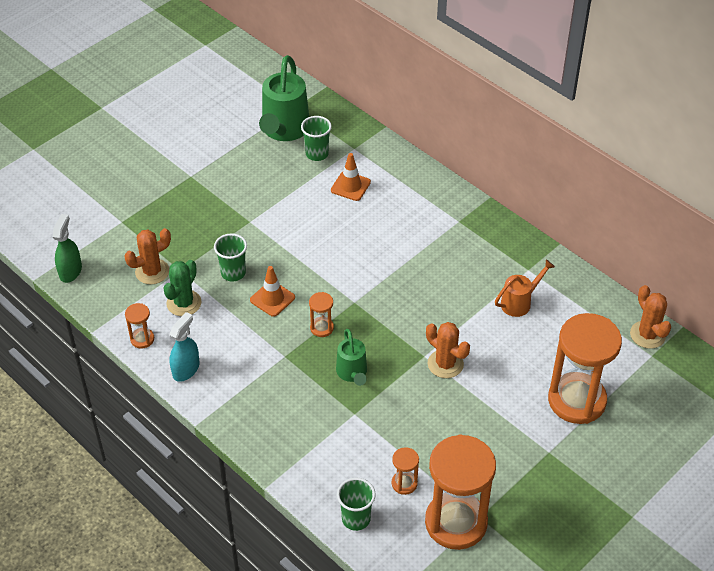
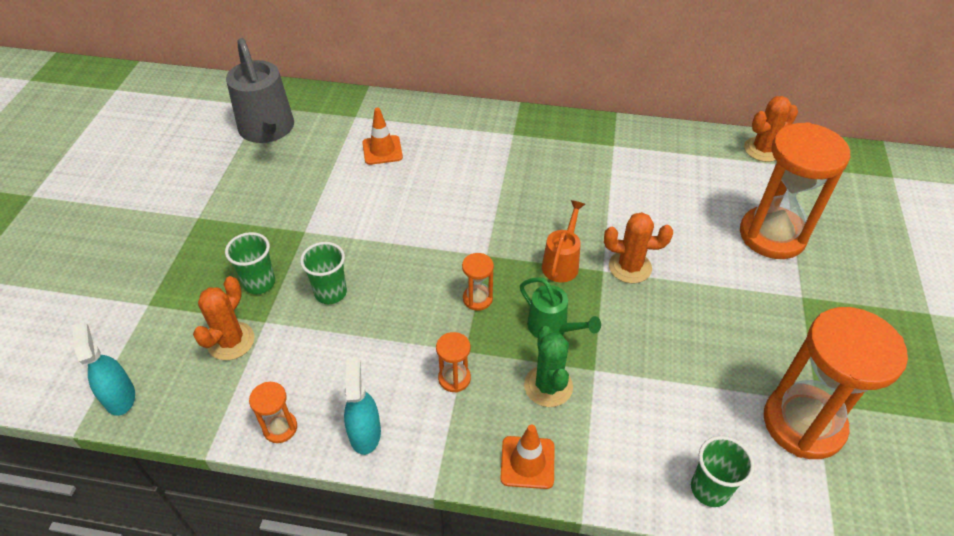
camera: 35 degrees left, 0 degrees up
(70, 271) = (120, 397): green spray bottle -> turquoise spray bottle
(184, 303) = (299, 356): green cactus -> green cactus (548, 386)
(272, 299) = (398, 297): orange traffic cone -> orange traffic cone (527, 462)
(284, 130) = (268, 130): green watering can -> grey watering can
(317, 154) = (322, 137): green cup -> green cup (259, 283)
(404, 483) = (715, 414): orange hourglass -> orange hourglass (454, 378)
(519, 302) = (635, 176): orange watering can -> orange watering can (562, 263)
(647, 335) = (762, 149): orange cactus -> orange cactus turned 60 degrees counterclockwise

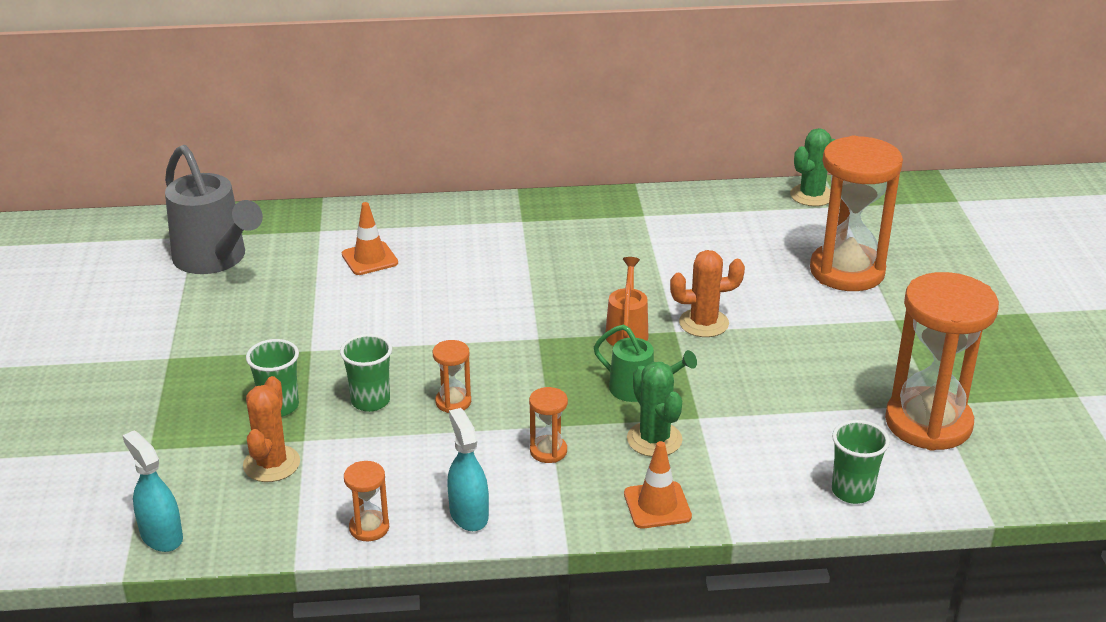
camera: 15 degrees left, 15 degrees down
(477, 299) = (545, 378): orange hourglass -> orange hourglass (453, 402)
(762, 149) = (812, 195): orange cactus -> green cactus

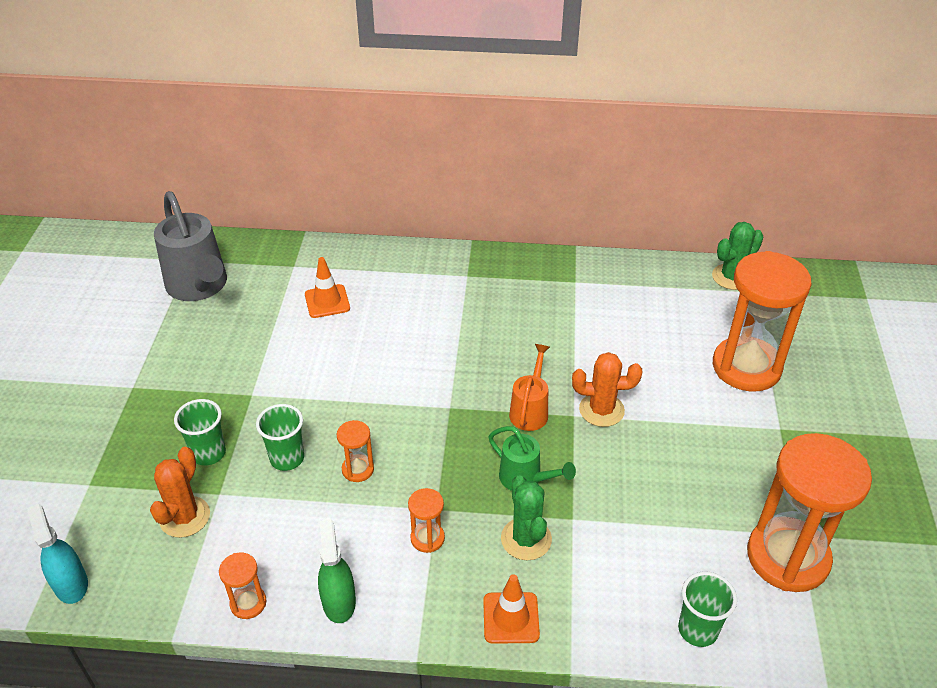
camera: 10 degrees right, 10 degrees up
(468, 514) = (339, 601): turquoise spray bottle -> green spray bottle

